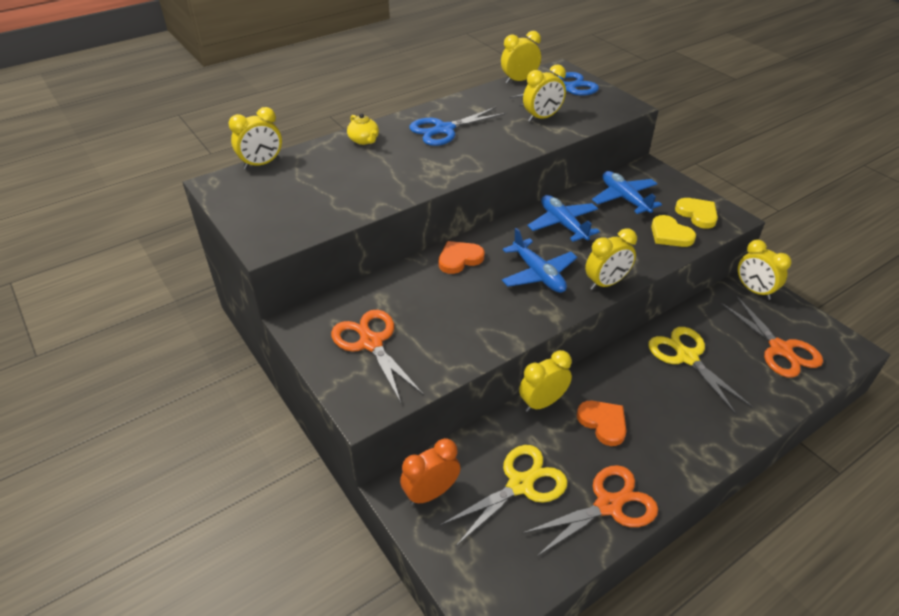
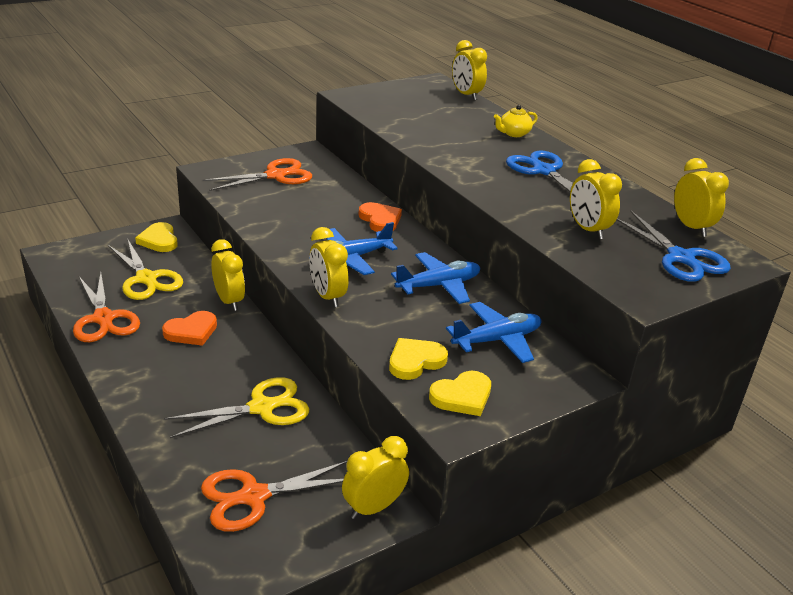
camera: 90 degrees right, 10 degrees down
(431, 493) = (159, 240): orange clock -> yellow heart

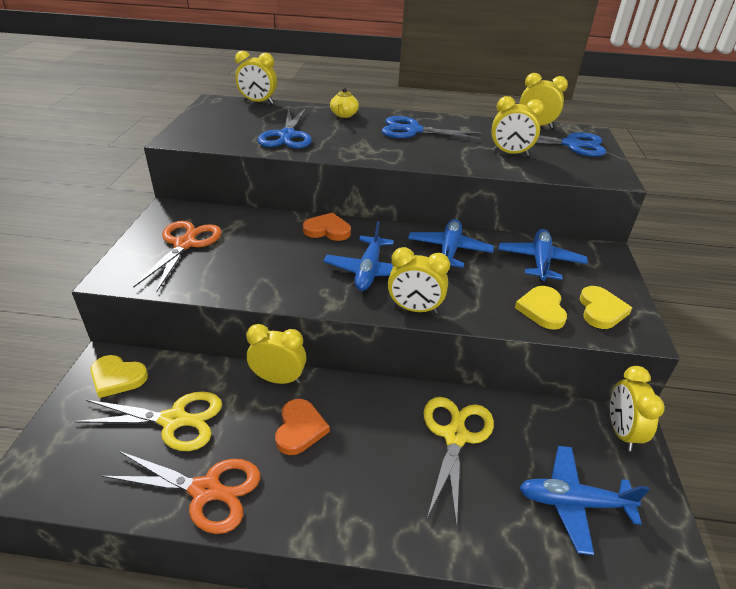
camera: 50 degrees left, 5 degrees up
(254, 496) = (573, 502): orange scissors -> blue plane
(427, 127) = (287, 136): none -> blue scissors

